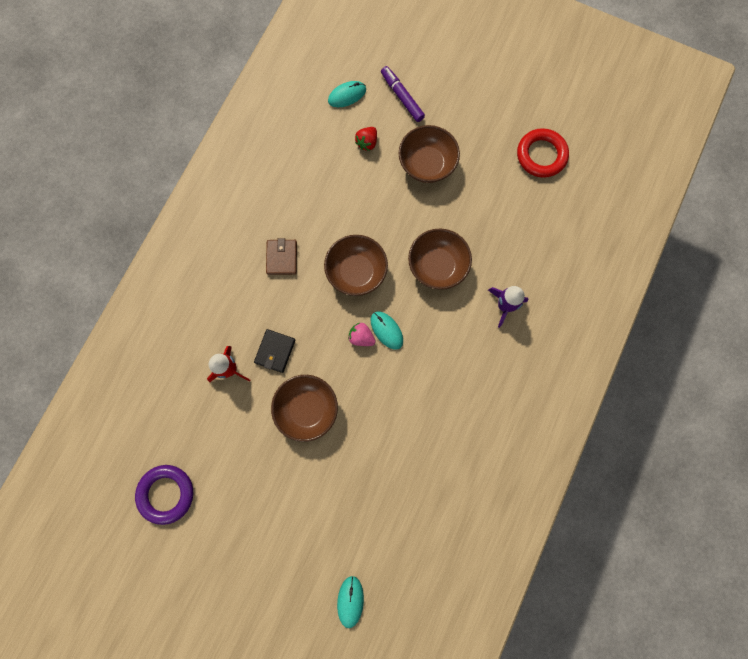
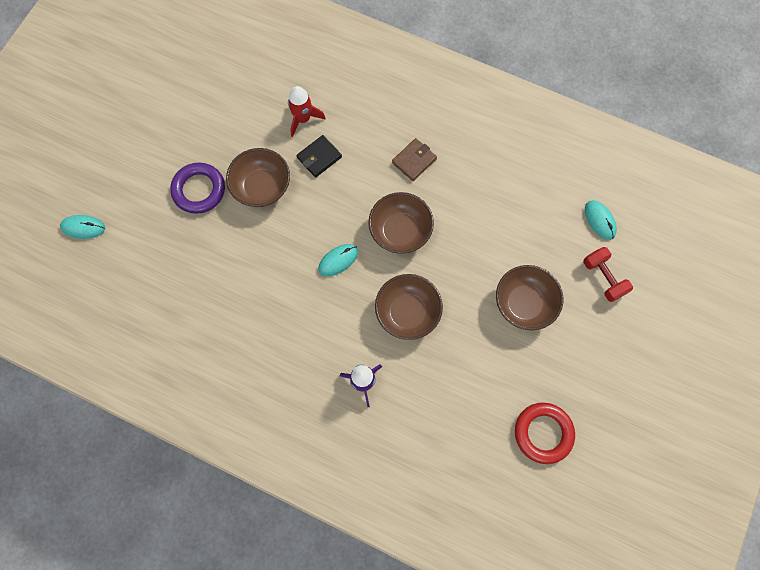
camera: 90 degrees right, 5 degrees down
(166, 494) = (193, 73): purple ring -> purple ring (199, 190)
(275, 351) = (319, 157): black wallet -> black wallet turned 60 degrees counterclockwise
(282, 258) = (414, 161): brown wallet -> brown wallet turned 45 degrees counterclockwise
(361, 337) = (331, 236): pink strawberry -> none
(367, 143) = (545, 241): red strawberry -> none
(402, 97) = (603, 278): purple marker -> red dumbbell

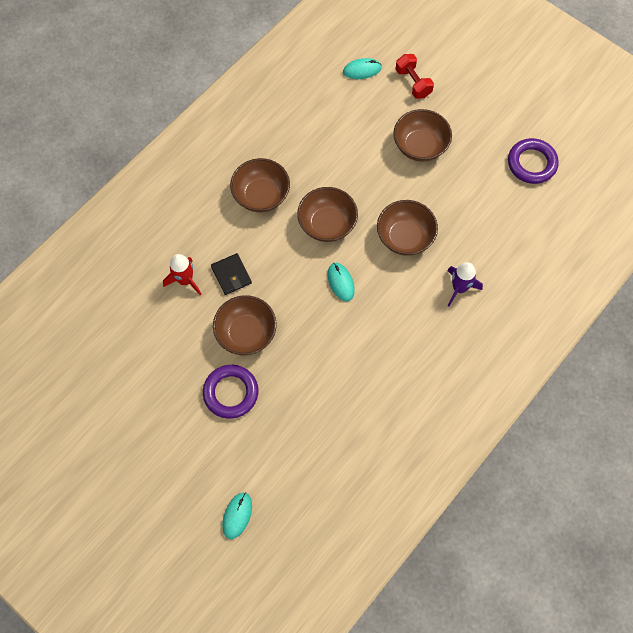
camera: 75 degrees left, 5 degrees down
(414, 161) = (261, 195): brown wallet -> brown bowl
(543, 433) = (531, 163): red ring -> purple ring
(603, 278) = (413, 83): red dumbbell -> red dumbbell turned 75 degrees clockwise

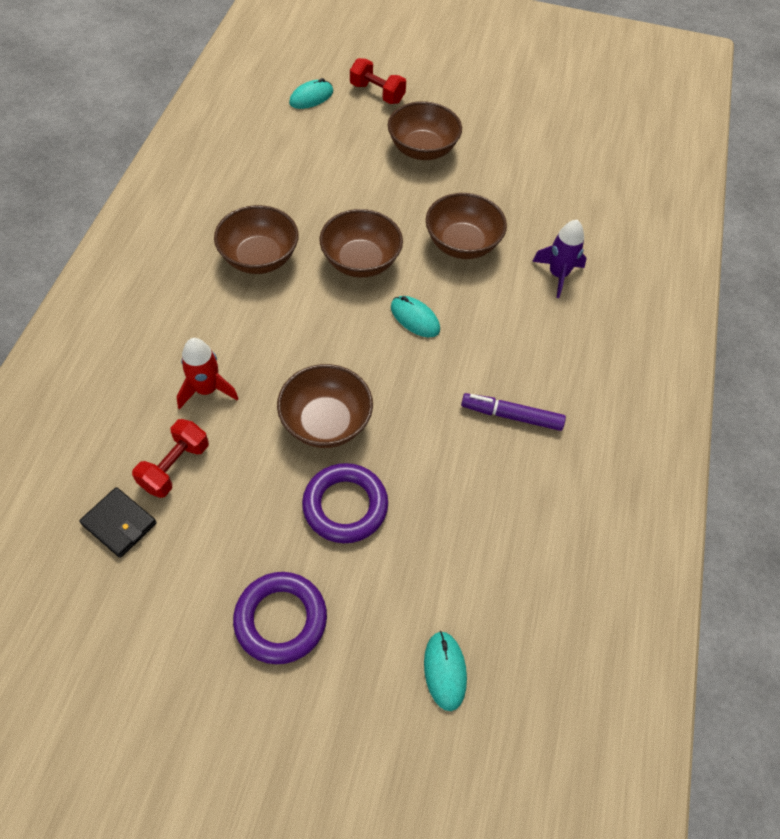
camera: 30 degrees left, 10 degrees down
(145, 324) = (175, 467): none -> red dumbbell
(231, 275) = (268, 360): black wallet -> black wallet (119, 524)
(365, 378) = (511, 416): none -> purple marker
(531, 163) = (553, 129): purple ring -> purple ring (280, 619)

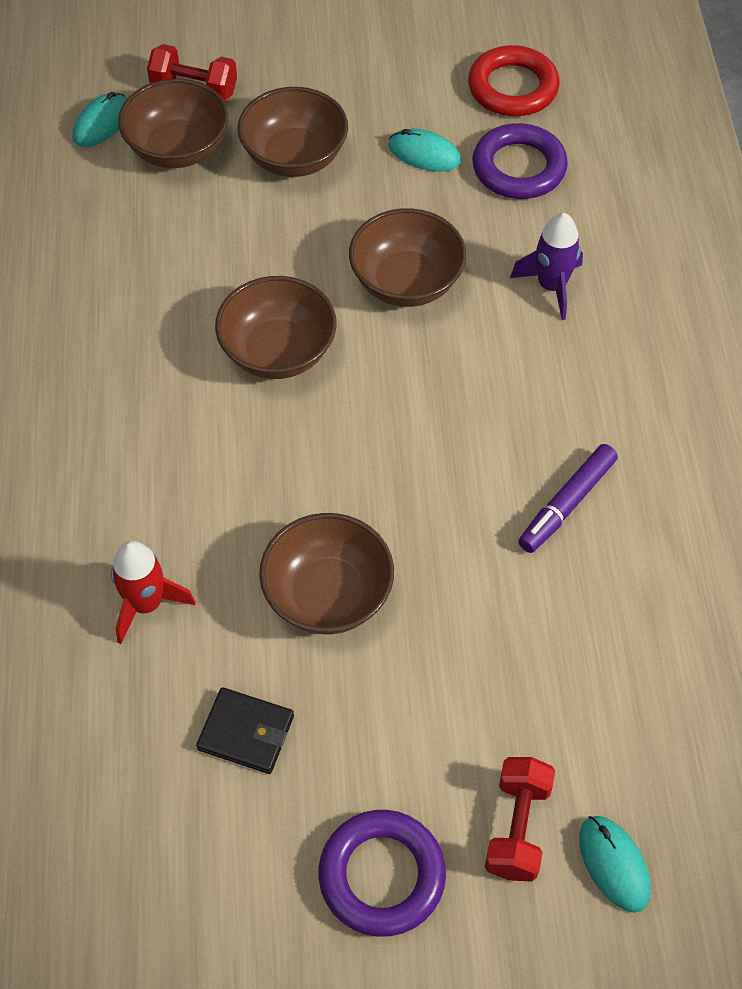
camera: 15 degrees left, 0 degrees up
(119, 524) = (112, 827): black wallet -> black wallet (246, 732)
(175, 467) = (151, 725): red dumbbell -> red dumbbell (517, 827)
(259, 258) = (134, 391): brown bowl -> brown bowl (178, 149)
(345, 506) = (401, 699): purple ring -> purple ring (519, 168)
(415, 318) = (386, 410): turquoise mouse -> turquoise mouse (424, 154)
(511, 416) = (566, 504): purple marker -> purple marker turned 45 degrees counterclockwise
(582, 147) = (512, 88): none -> red ring

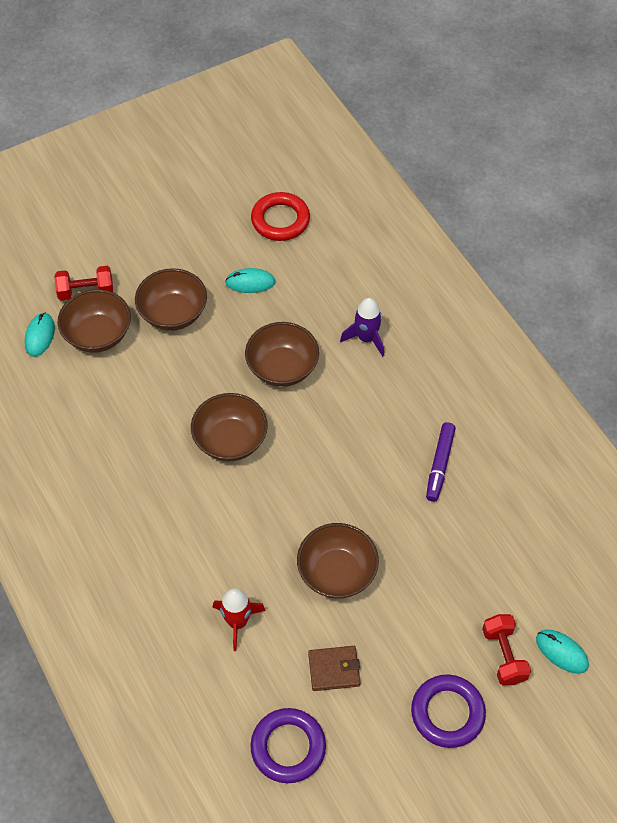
camera: 25 degrees left, 0 degrees up
(246, 732) = (334, 669): black wallet -> brown wallet
(519, 168) = (310, 271): purple ring -> purple ring (288, 747)

